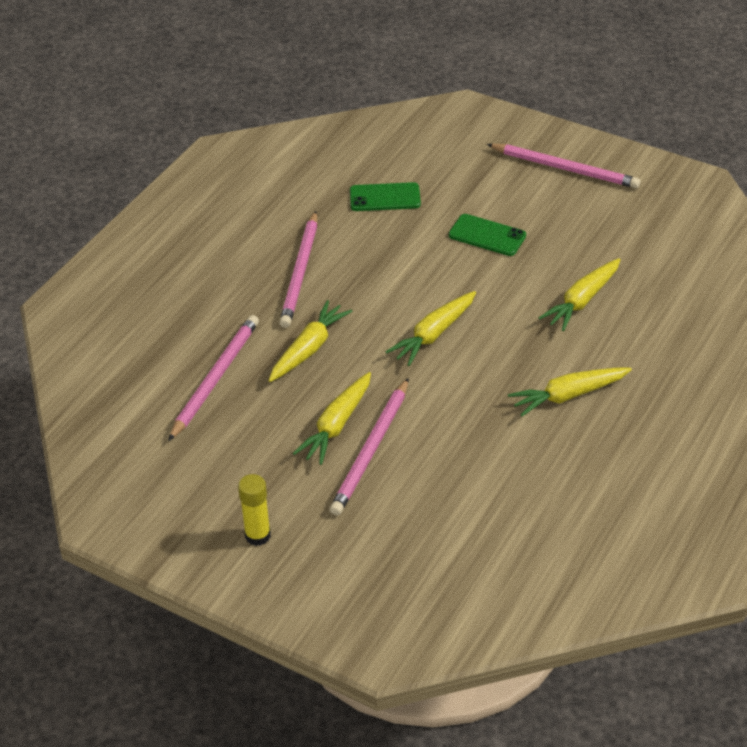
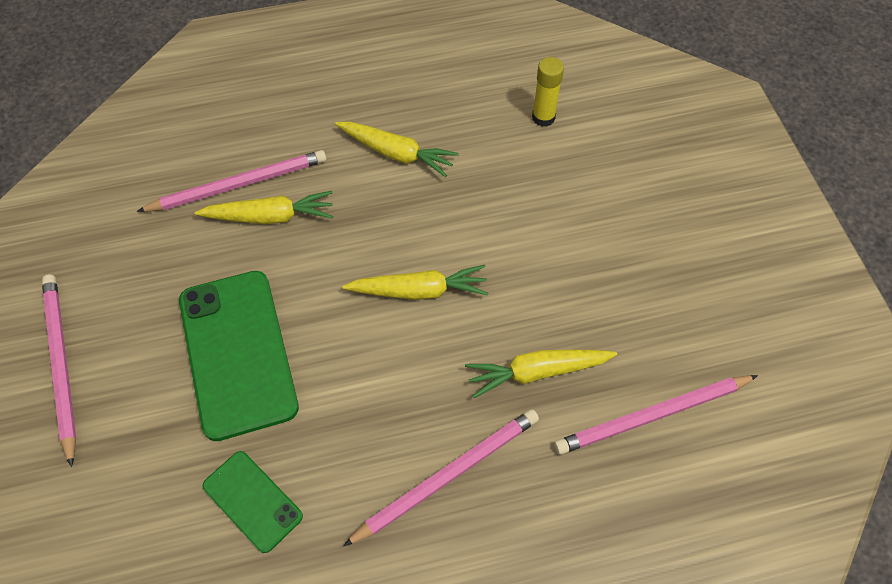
camera: 135 degrees left, 15 degrees up
(257, 535) = (747, 236): yellow glue stick -> yellow glue stick (543, 118)
(336, 425) = (594, 276): yellow carrot -> none
(371, 449) = (589, 232): pink pencil -> pink pencil (238, 185)
(487, 235) = (237, 353): green phone -> green phone, size x1.88

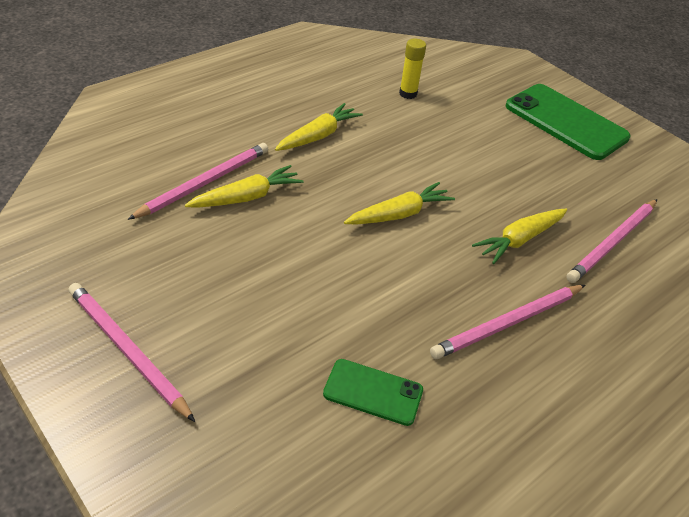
camera: 30 degrees left, 15 degrees down
(237, 353) = (285, 294): green phone -> green phone (566, 122)
(396, 154) = (318, 136): yellow carrot -> yellow carrot turned 45 degrees counterclockwise
(447, 476) = (508, 323): pink pencil -> pink pencil turned 150 degrees counterclockwise

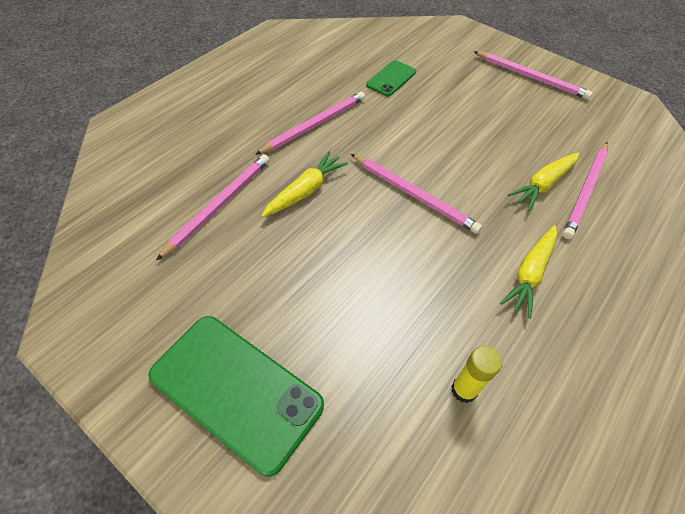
camera: 170 degrees right, 10 degrees up
(373, 392) = (391, 78): green phone -> green phone turned 60 degrees counterclockwise
(399, 214) = (413, 194): yellow carrot -> pink pencil

